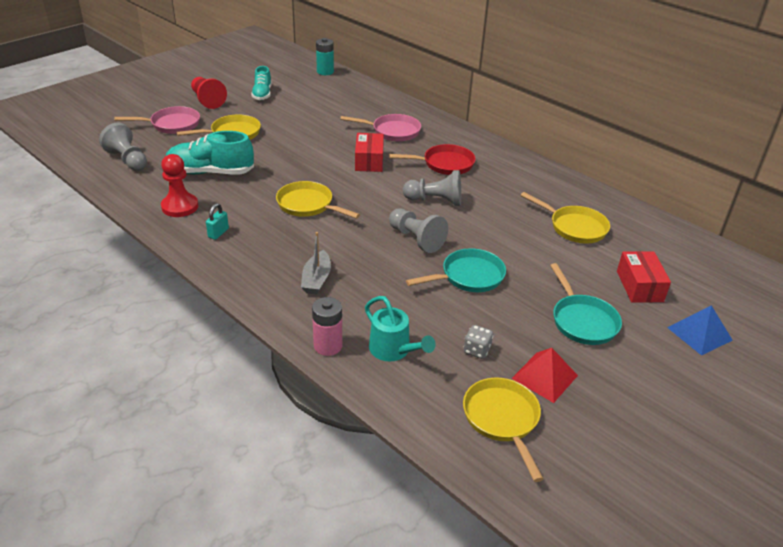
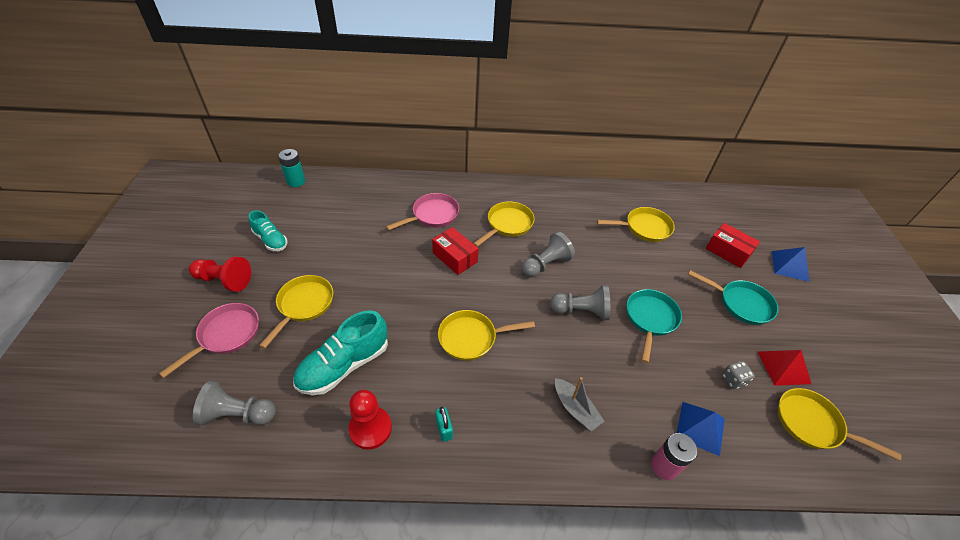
camera: 45 degrees left, 10 degrees up
(394, 351) = (700, 428): turquoise watering can -> blue pyramid
(444, 164) = (508, 224): red pan -> yellow pan

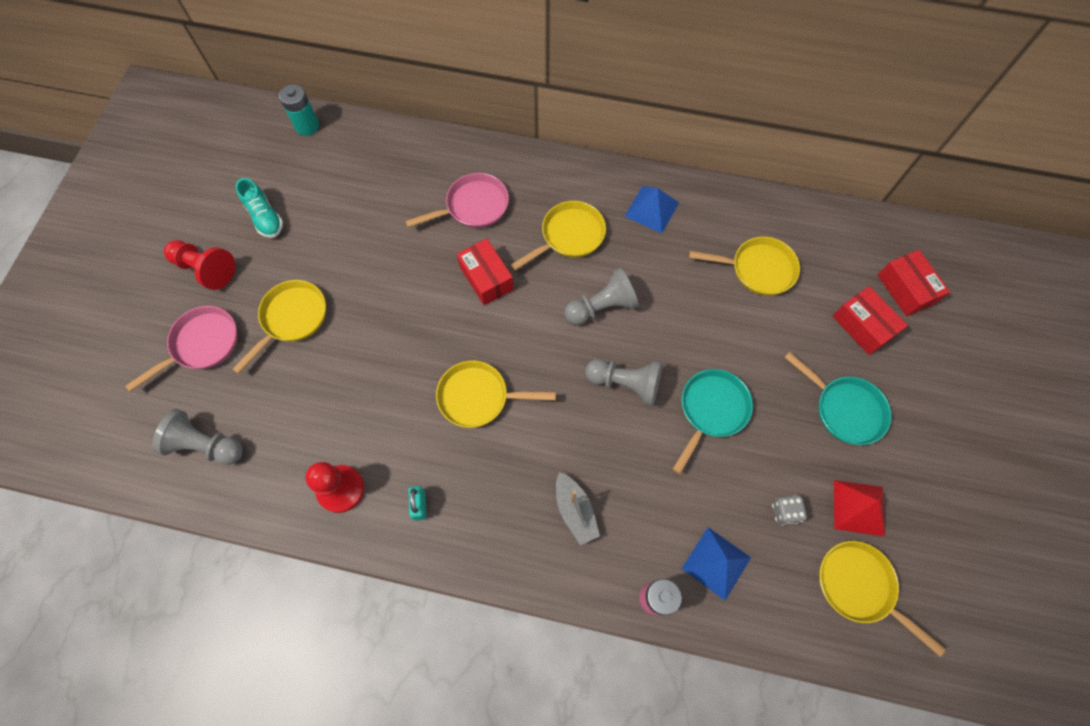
camera: 15 degrees right, 20 degrees up
(344, 365) = (325, 407): turquoise shoe -> none
(744, 227) = (905, 289): none -> red box
(790, 266) = (943, 362): blue pyramid -> blue pyramid (652, 209)

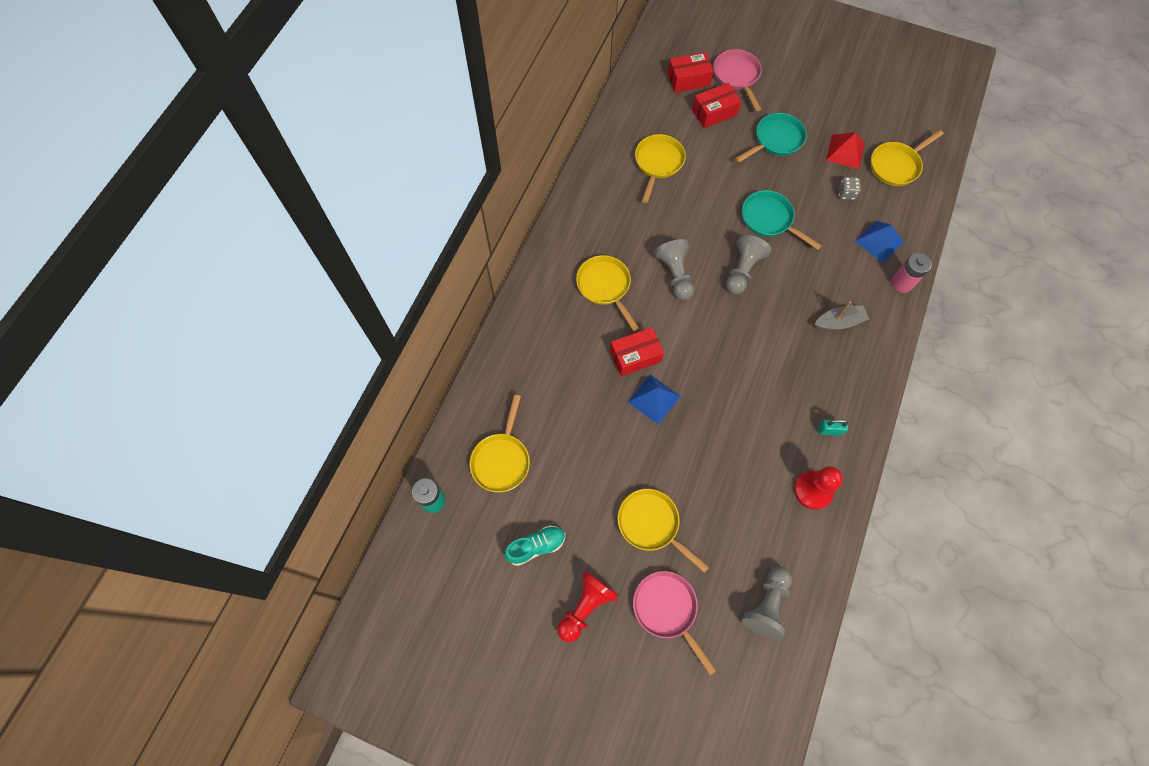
camera: 80 degrees left, 0 degrees up
(473, 206) = (561, 357): pink pan -> pink pan (737, 76)
(478, 397) = (743, 376): yellow pan -> yellow pan (501, 460)
(652, 209) = (590, 222): blue pyramid -> blue pyramid (654, 399)

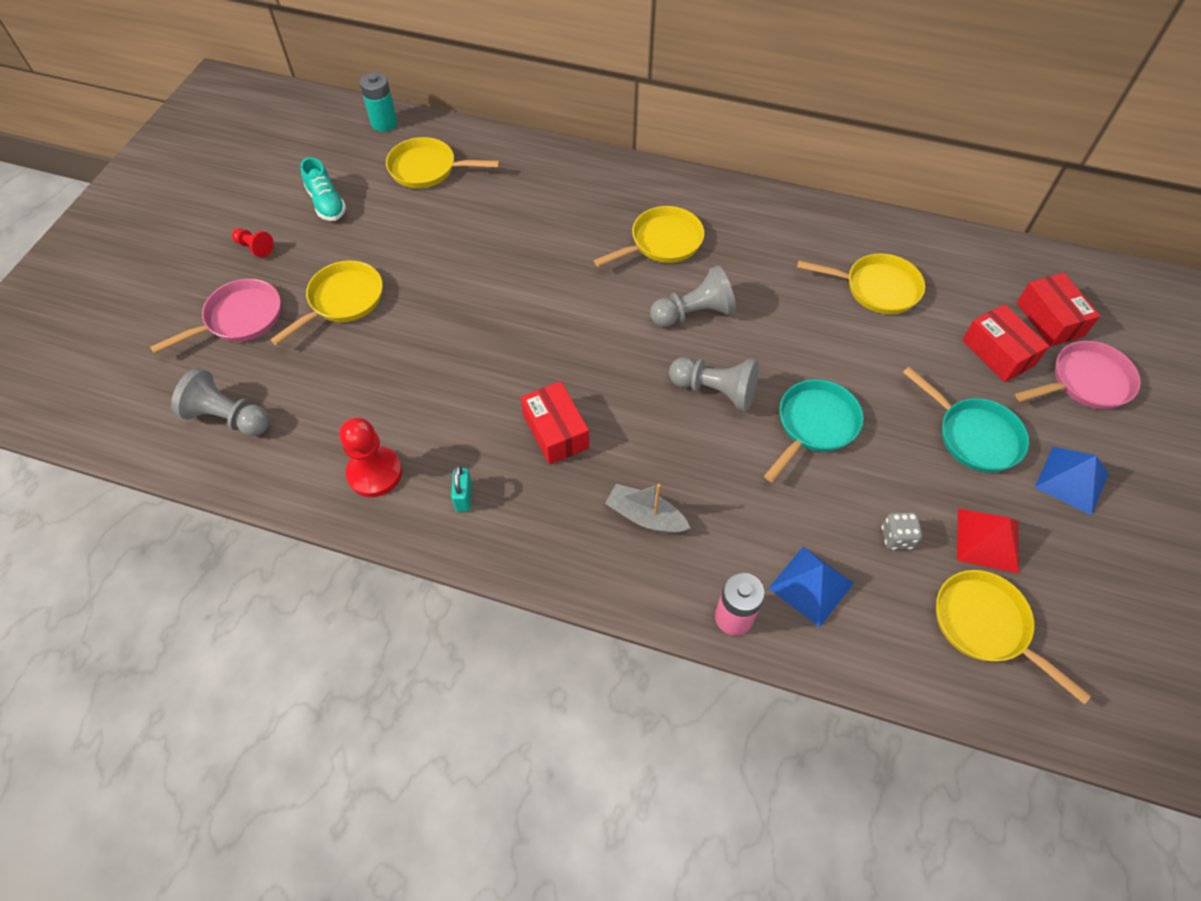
camera: 85 degrees right, 10 degrees down
(585, 606) = (255, 247): red pawn -> red pawn, size x0.56
(635, 356) = (565, 276): red box -> red box (556, 432)
(654, 399) = (506, 297): blue pyramid -> blue pyramid (1071, 480)
(839, 322) = (645, 517): grey boat -> grey boat turned 135 degrees clockwise

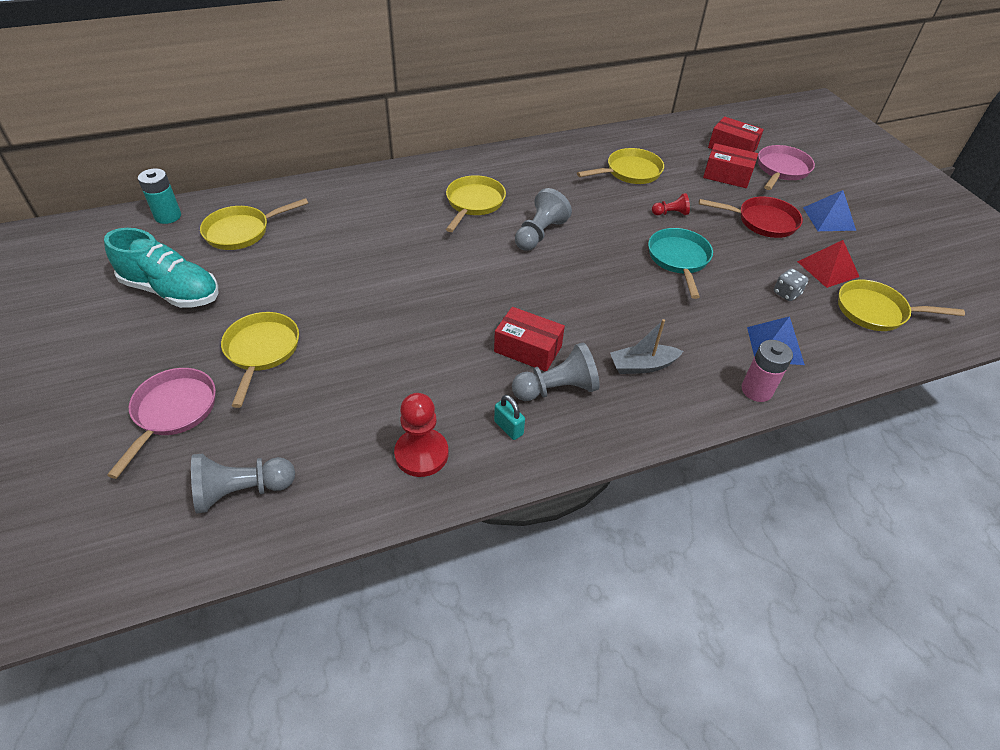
camera: 40 degrees left, 10 degrees down
(255, 247) = (132, 353): red pawn -> red pawn (670, 213)
(327, 203) = (172, 291): turquoise shoe -> turquoise shoe, size x1.65
(715, 391) = (602, 270): grey pawn -> grey pawn (556, 389)
(973, 436) = (762, 221): turquoise pan -> red pan

